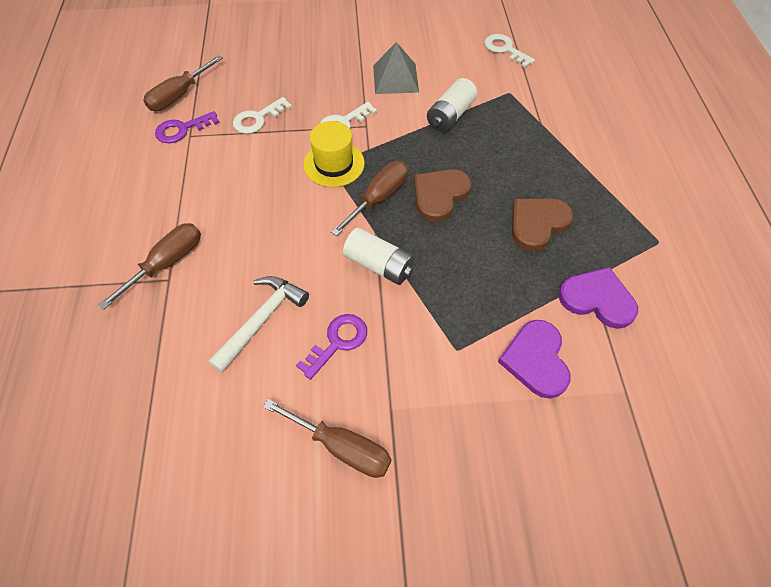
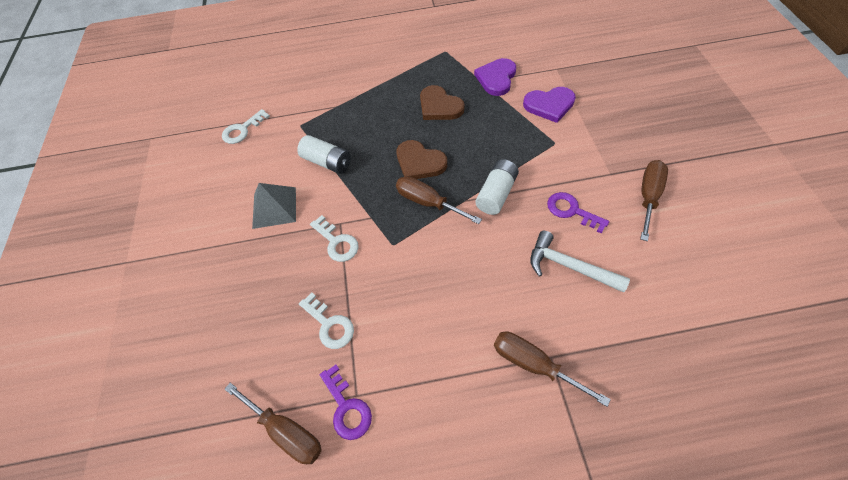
camera: 90 degrees left, 0 degrees up
(334, 164) = (391, 242): yellow hat -> none

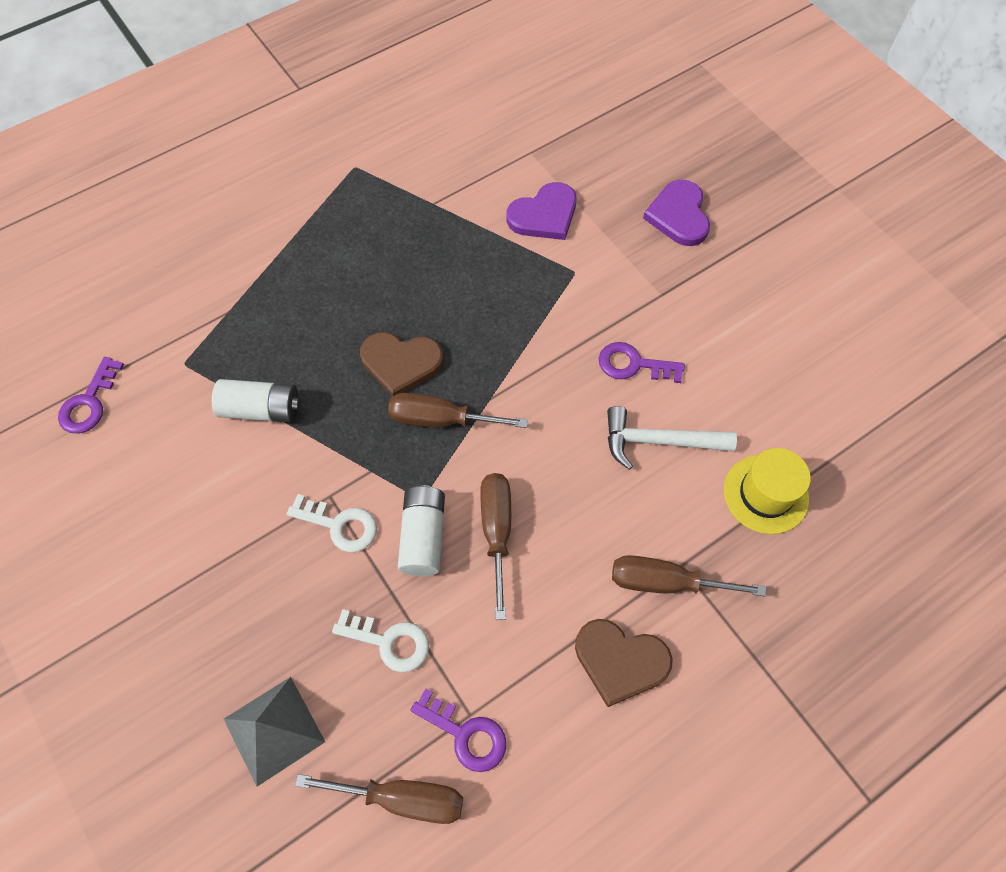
camera: 30 degrees left, 5 degrees up
(242, 130) = (89, 402): white key -> purple key
(274, 207) = (216, 509): grey pyramid -> grey pyramid (274, 730)
(439, 106) = (388, 264): brown heart -> brown heart (620, 661)
(496, 78) = (452, 193): purple heart -> purple heart (679, 215)
(496, 194) = (528, 374): white battery -> white battery (423, 536)
(637, 332) = (765, 494): none -> yellow hat
(648, 196) = (717, 311): brown screwdriver -> brown screwdriver (497, 532)

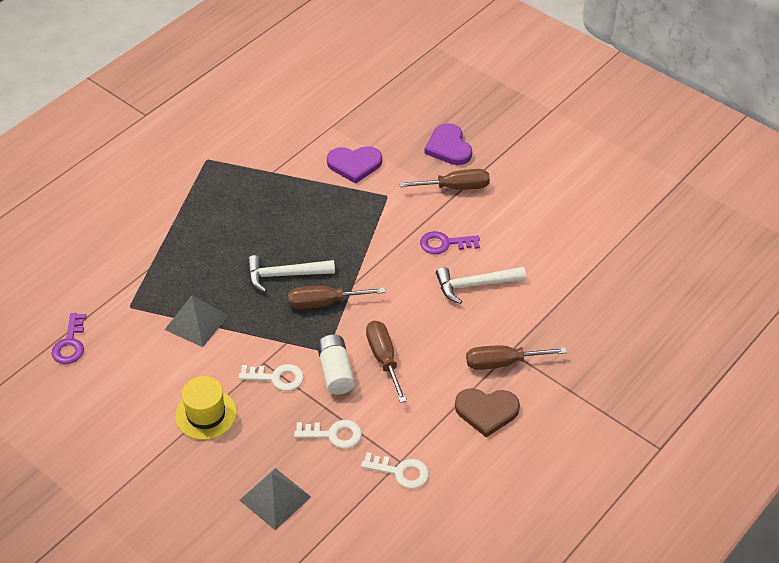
camera: 15 degrees left, 15 degrees down
(261, 409) = (196, 322): white battery -> grey pyramid
(401, 363) = (285, 275): brown heart -> white hammer
(402, 798) = (371, 514): brown screwdriver -> brown screwdriver (455, 187)
(466, 734) = (400, 472): purple key -> white key
(544, 215) = (354, 164): purple heart -> purple heart turned 45 degrees clockwise
(765, 494) = (553, 300): yellow hat -> yellow hat (206, 414)

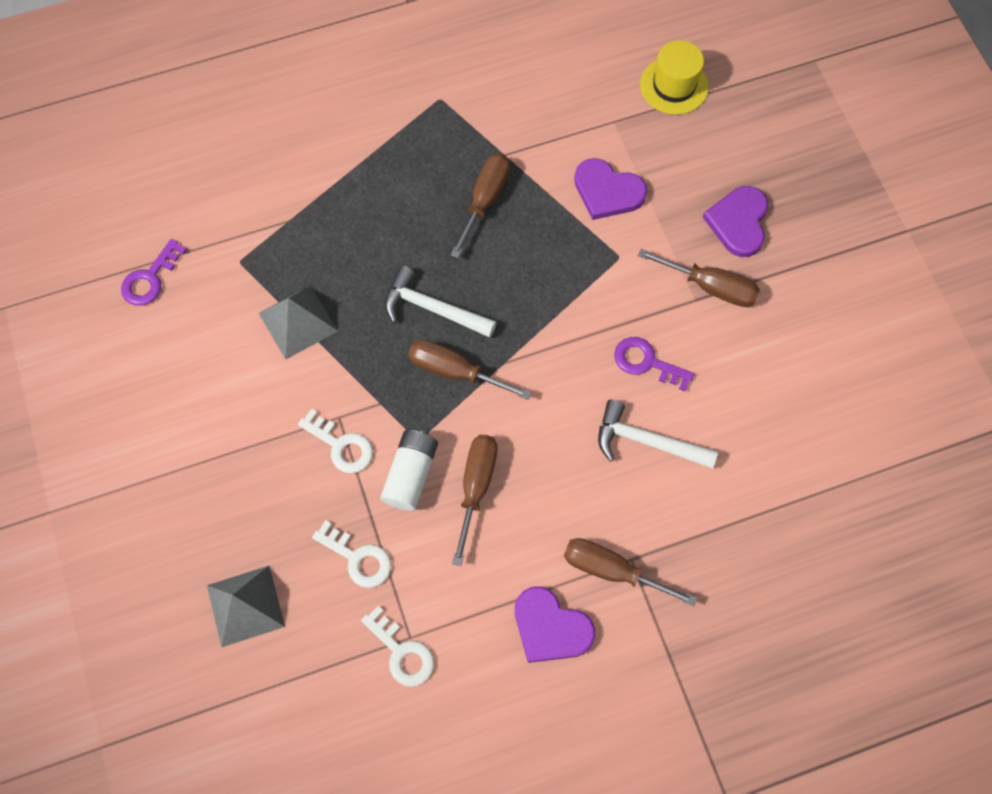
camera: 30 degrees right, 20 degrees up
(206, 414) = (237, 451): yellow hat -> yellow hat (674, 85)
(277, 202) = (485, 200): none -> brown screwdriver
(486, 411) = (550, 627): brown heart -> purple heart

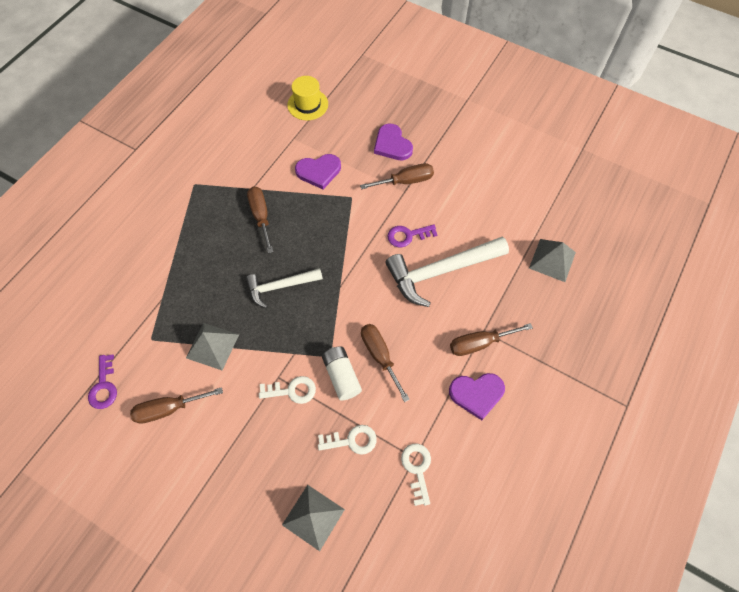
camera: 40 degrees left, 5 degrees down
(402, 652) = (417, 469): white key -> white key turned 105 degrees counterclockwise
(454, 371) = (319, 308): brown screwdriver -> brown screwdriver (168, 409)
(647, 441) = (441, 271): white hammer -> white hammer, size x1.64
(812, 542) = (552, 260): none -> grey pyramid

